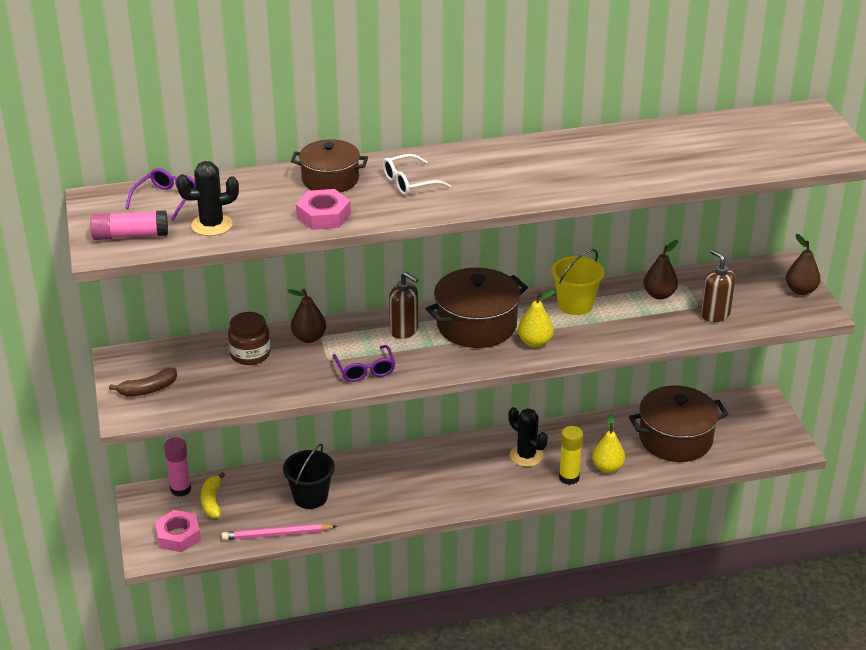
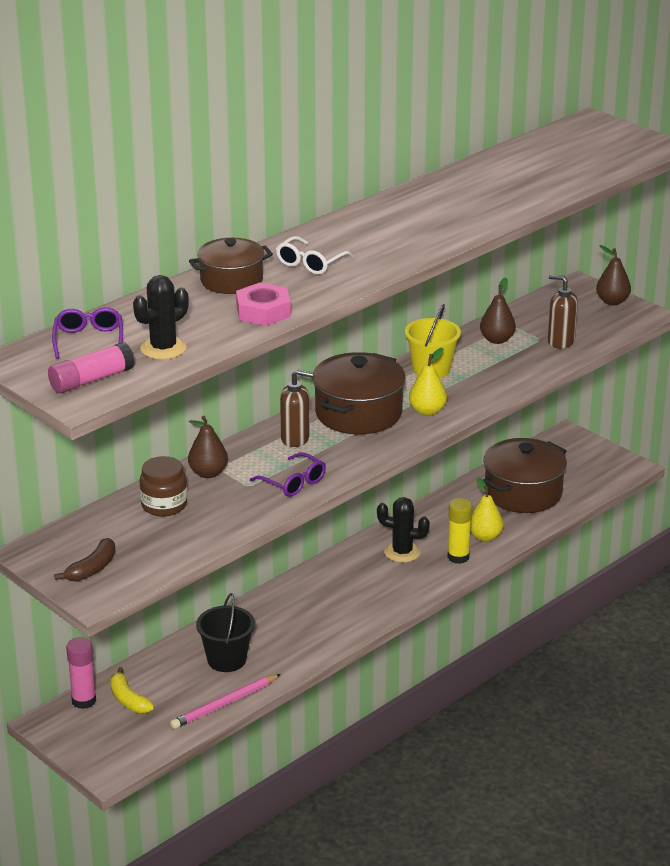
camera: 30 degrees left, 5 degrees down
(178, 535) = (123, 742): pink nut -> none

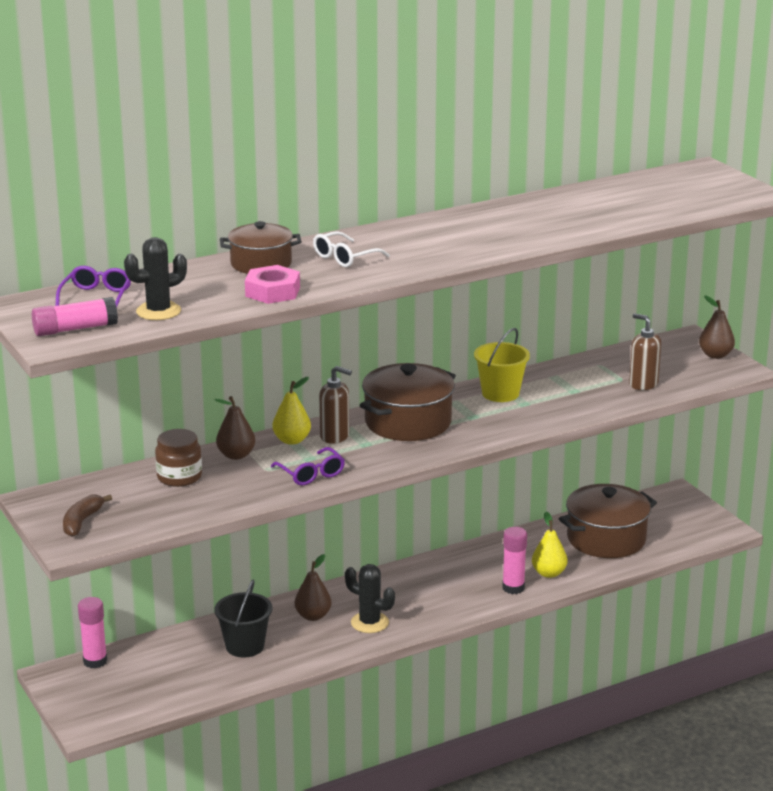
camera: 15 degrees right, 5 degrees down
(92, 569) = (82, 521): brown banana -> brown banana turned 150 degrees clockwise
(128, 699) = (136, 667): yellow banana -> none
(224, 704) = (223, 685): pink pencil -> none
(402, 552) = (460, 575): black cactus -> black cactus (369, 623)
(427, 411) = (476, 429): yellow pear -> yellow pear (292, 440)
(458, 557) = (513, 588): yellow glue stick -> pink glue stick
(497, 340) = (580, 375): brown pear -> brown pear (313, 616)

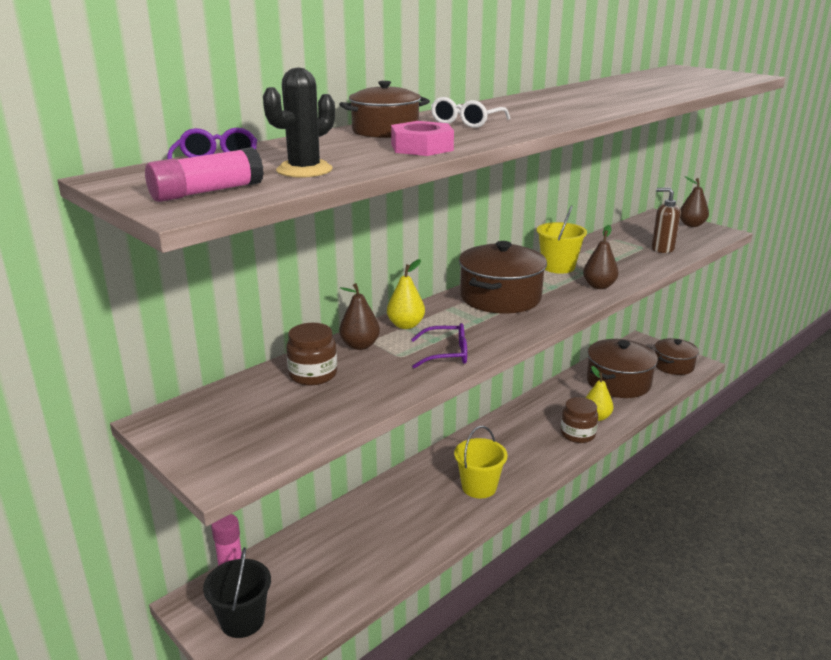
camera: 15 degrees left, 0 degrees up
(82, 521) = (224, 441): brown banana -> none
(245, 646) = (377, 532): black bucket -> black bucket (242, 620)
(311, 474) = (446, 354): purple glasses -> purple glasses turned 45 degrees counterclockwise
(313, 616) = (425, 489): brown pear -> brown pear (599, 286)
(335, 436) = (444, 317): brown soap dispenser -> none
(369, 623) = (479, 487): black cactus -> yellow bucket
(513, 588) = (577, 434): pink glue stick -> brown jar
(692, 528) = (673, 365): none -> brown pot

